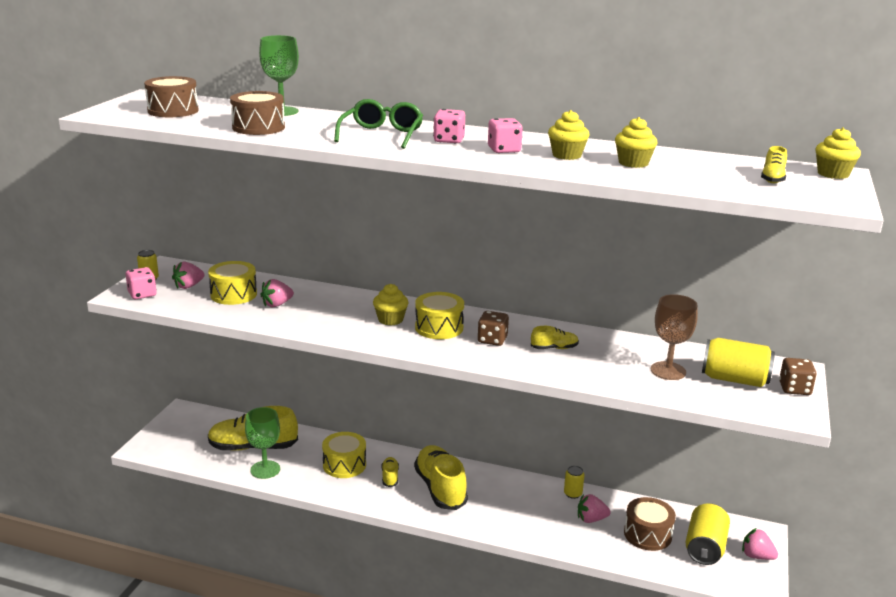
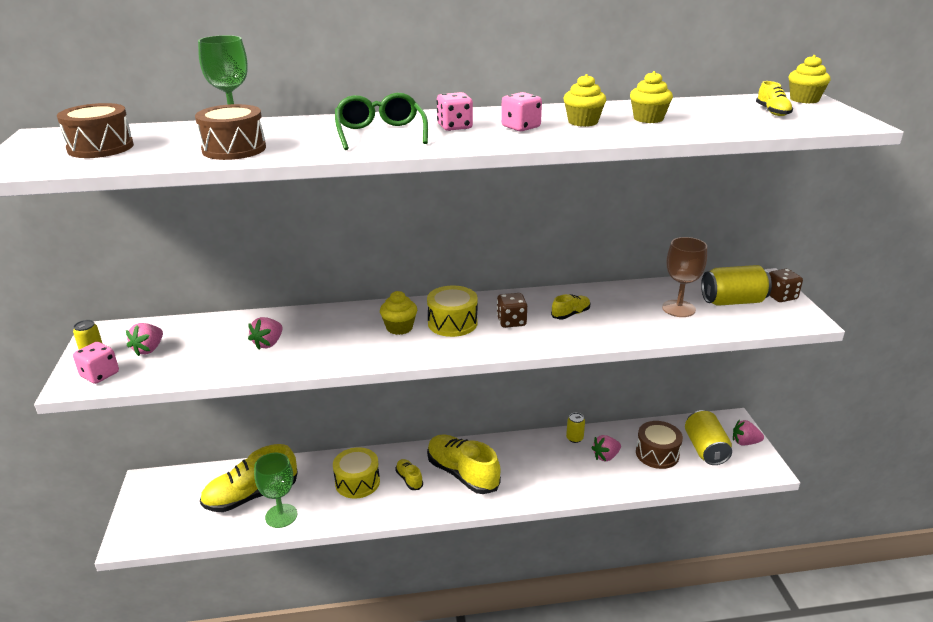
camera: 25 degrees left, 5 degrees up
(233, 294) = (210, 345): yellow drum -> none

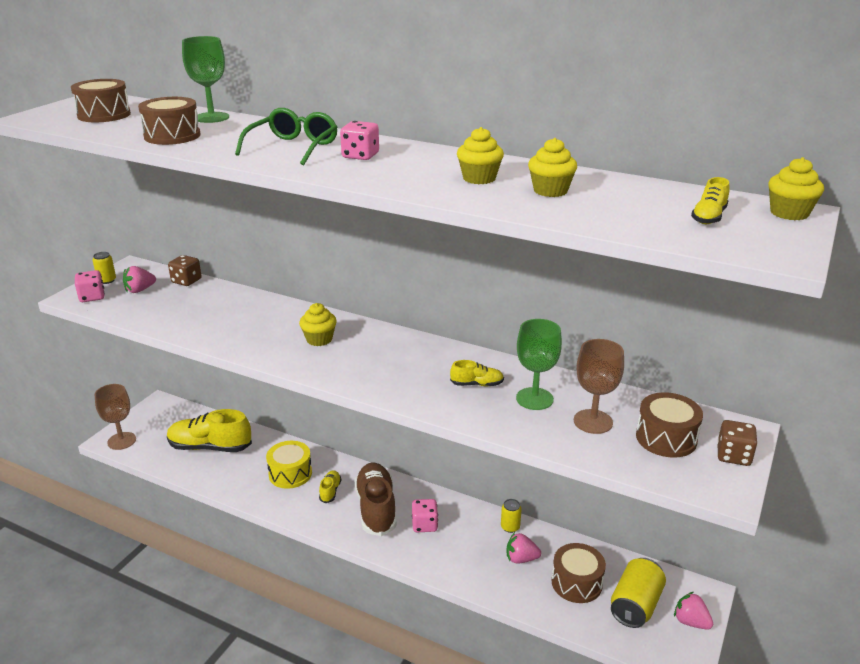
camera: 35 degrees right, 0 degrees up
(144, 534) = (122, 441): none -> brown goblet
(268, 343) = (214, 315): pink strawberry -> none
(281, 516) = (213, 472): green goblet -> green goblet (534, 399)
(452, 323) = (365, 352): yellow drum -> none
(462, 474) = (376, 508): yellow shoe -> brown shoe
(511, 321) = (414, 370): brown dice -> brown dice (186, 281)
(521, 127) = (412, 170): pink dice -> pink dice (424, 525)
(732, 301) = (666, 438): yellow can -> brown drum

